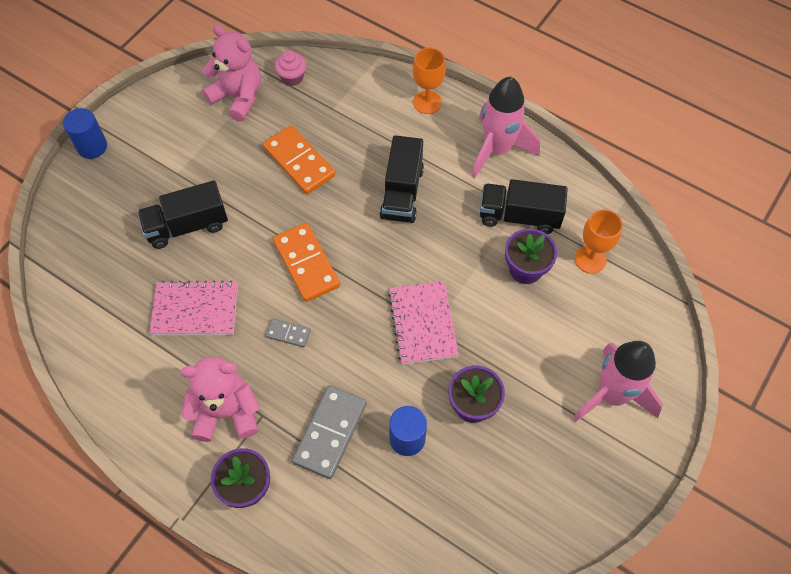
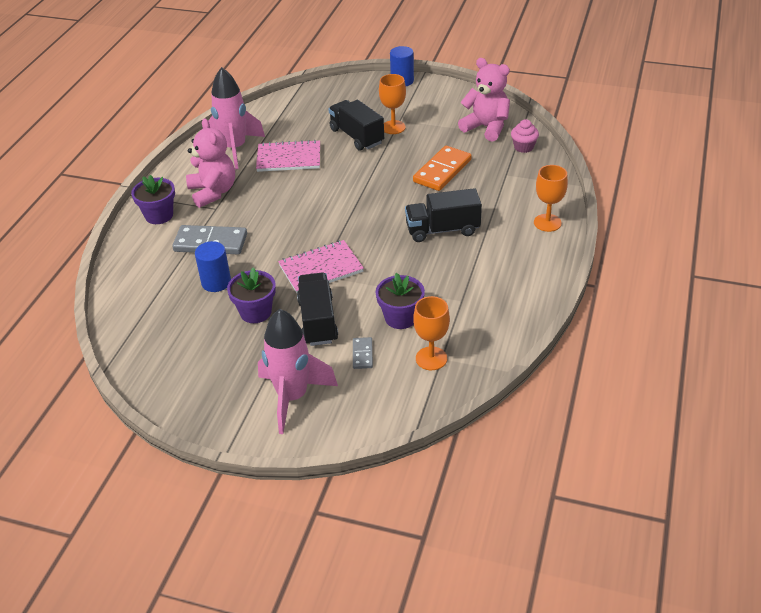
camera: 75 degrees right, 20 degrees down
(188, 183) = (393, 127): none -> orange goblet
(195, 310) = (289, 158): pink notebook -> pink notebook turned 75 degrees counterclockwise
(238, 97) = (486, 127): pink teddy bear -> pink teddy bear turned 75 degrees counterclockwise
(288, 333) = (285, 203): grey domino -> grey domino (362, 354)
(306, 264) = (349, 197): orange domino -> none
(497, 150) = (521, 275): pink rocket -> pink rocket (235, 149)
(519, 216) = (455, 303): black truck -> black truck (318, 321)

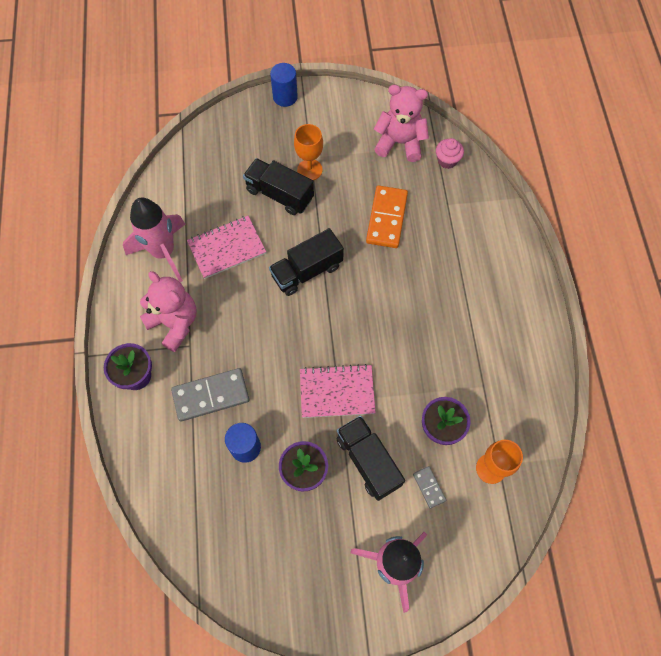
camera: 25 degrees left, 25 degrees up
(321, 269) = (337, 392): pink notebook -> pink notebook turned 45 degrees clockwise
(442, 230) = (424, 300): black truck -> black truck (307, 271)
(547, 223) = (513, 258): orange goblet -> none

